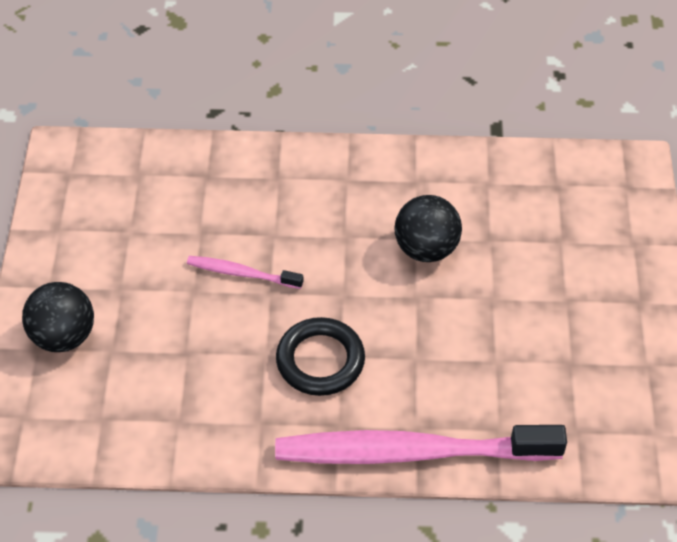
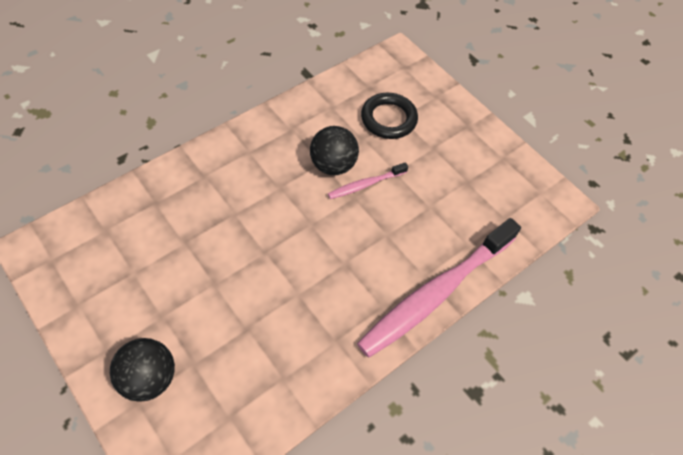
camera: 45 degrees left, 5 degrees up
(241, 273) = (236, 251): pink toothbrush -> pink toothbrush (365, 184)
(320, 360) = (334, 274): black ring -> black ring (388, 119)

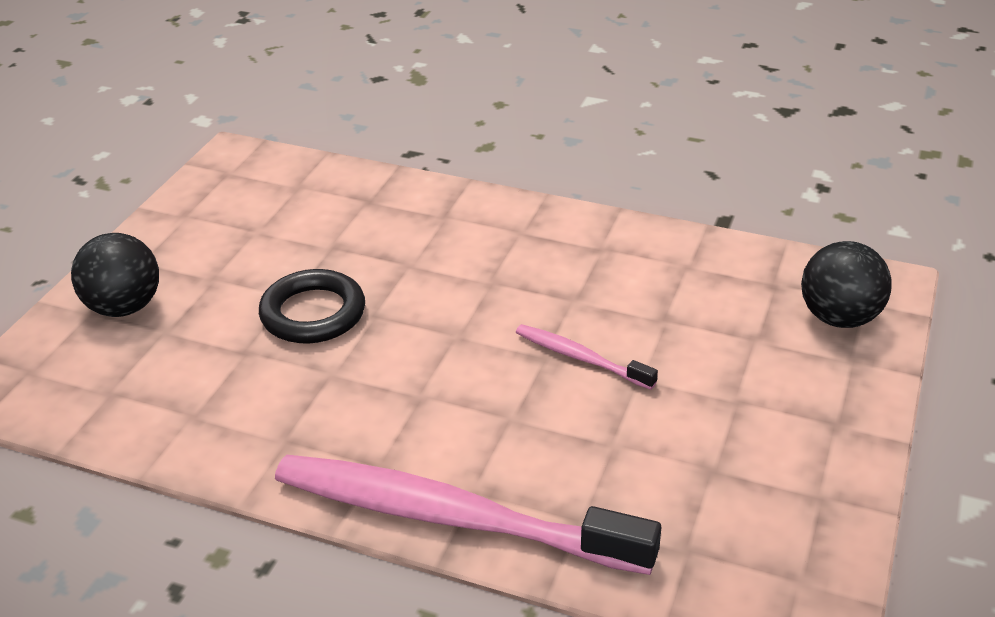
camera: 65 degrees right, 20 degrees down
(333, 165) = (581, 312): black ball -> black ball (839, 318)
(388, 119) = (735, 329): black ring -> black ring (313, 313)

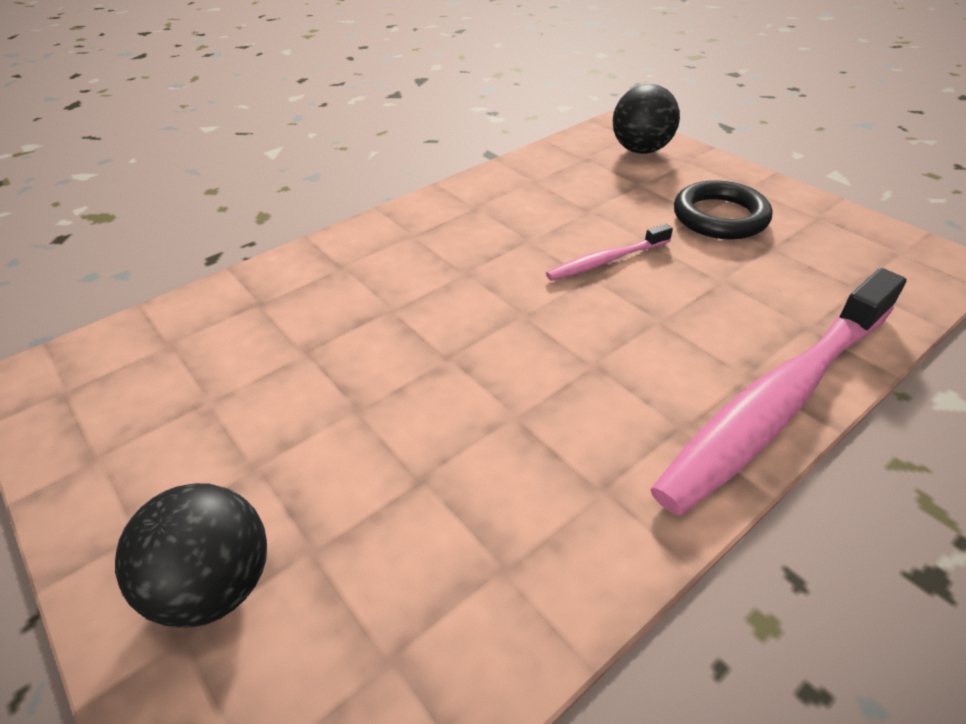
camera: 60 degrees left, 5 degrees up
(313, 313) = (404, 400): black ring -> black ring (720, 217)

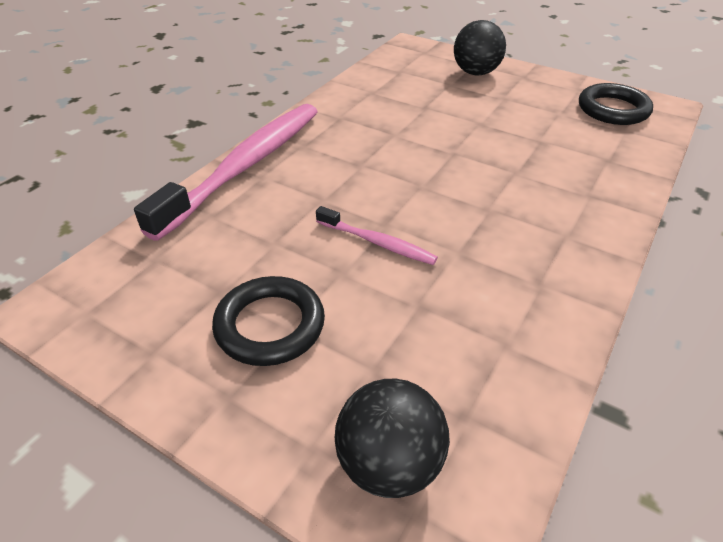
camera: 160 degrees right, 0 degrees up
(120, 388) = (613, 109): none -> black ring
(606, 261) = (377, 242): pink toothbrush -> pink toothbrush turned 75 degrees clockwise

